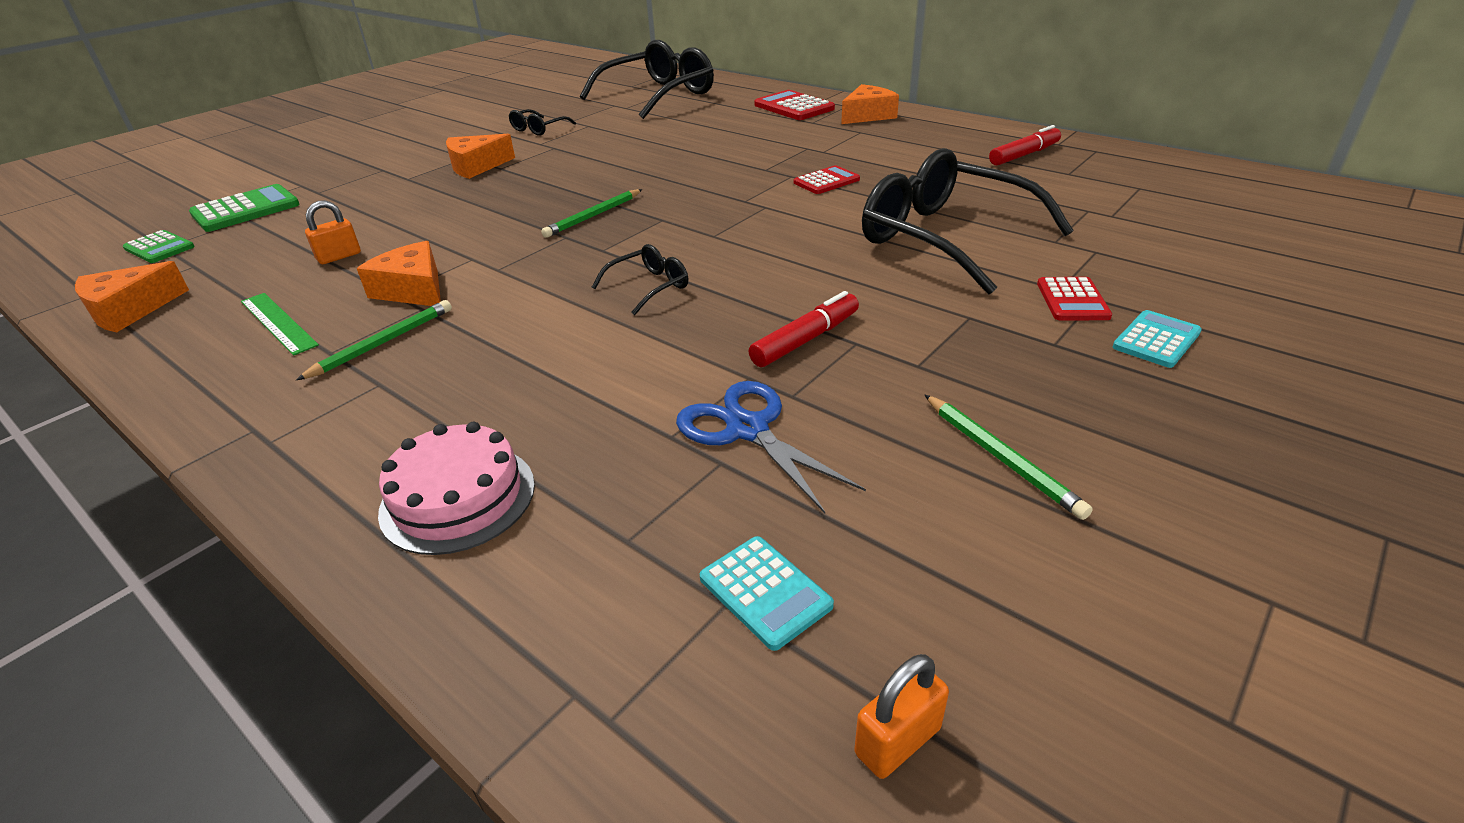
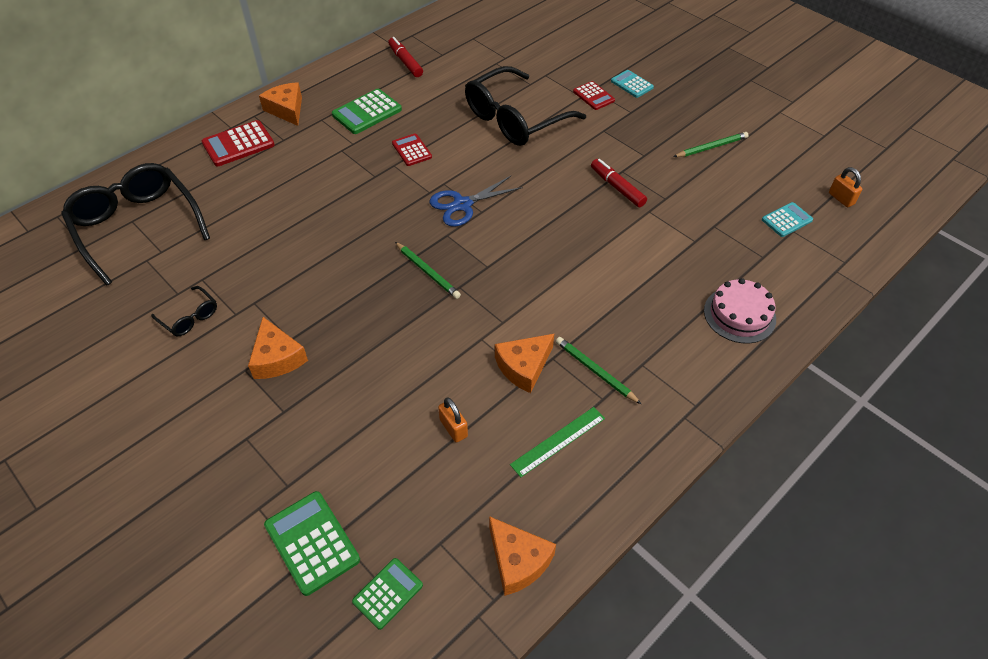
camera: 85 degrees left, 15 degrees up
(649, 287) = (547, 244): black glasses -> none
(747, 429) = (691, 215): blue scissors -> blue scissors (462, 205)
(890, 150) = (367, 112): none -> green calculator
(1072, 300) = (593, 96): red calculator -> red calculator turned 45 degrees clockwise

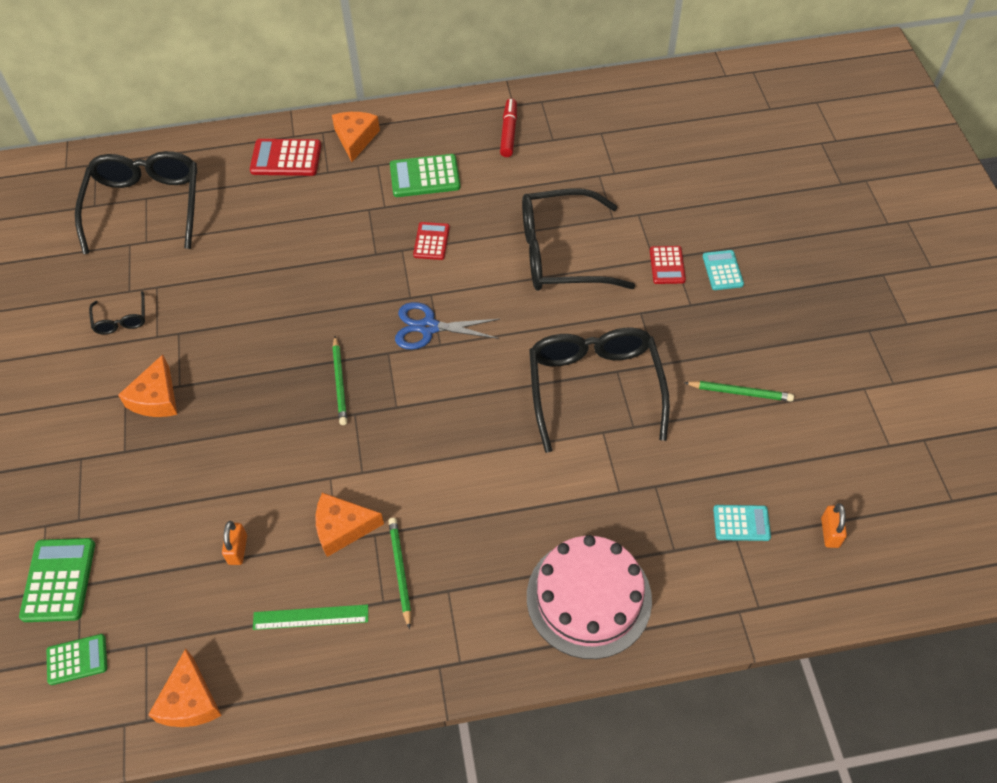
camera: 35 degrees right, 5 degrees up
(617, 187) = (594, 387): red marker -> black glasses
(739, 315) = (589, 597): pink cake -> pink cake, size x1.51

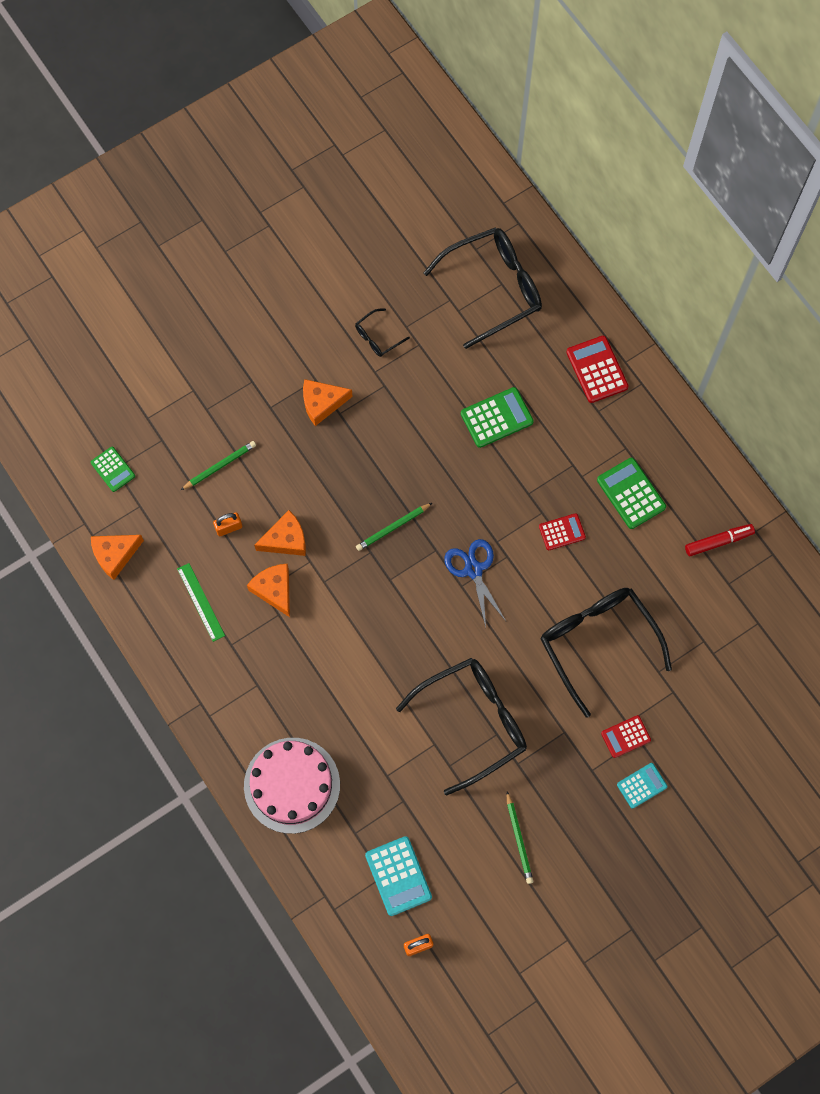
camera: 65 degrees right, 15 degrees up
(59, 580) = (159, 424): green calculator -> green calculator (496, 418)
(355, 139) = (647, 415): orange cheese -> orange cheese (286, 539)
(400, 571) = (258, 645): green pencil -> green pencil (220, 466)
(741, 523) = (398, 876): turquoise calculator -> turquoise calculator, size x1.56

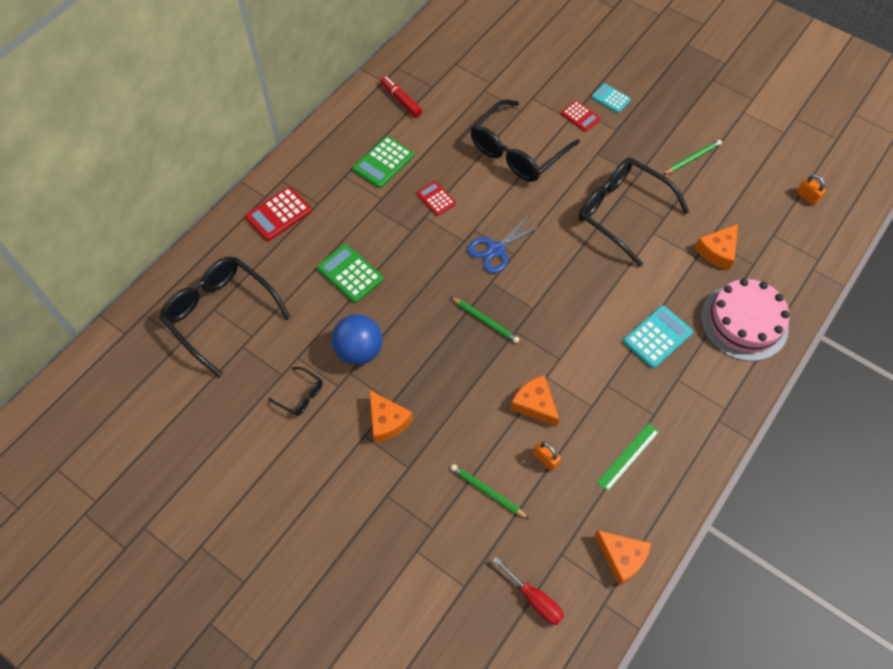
camera: 110 degrees left, 10 degrees down
(113, 469) = (534, 599): green calculator -> red screwdriver
(274, 590) = (586, 397): orange cheese -> orange cheese (717, 251)
(398, 876) = (766, 225): turquoise calculator -> turquoise calculator (657, 337)
(405, 401) = (359, 350): none -> blue ball

